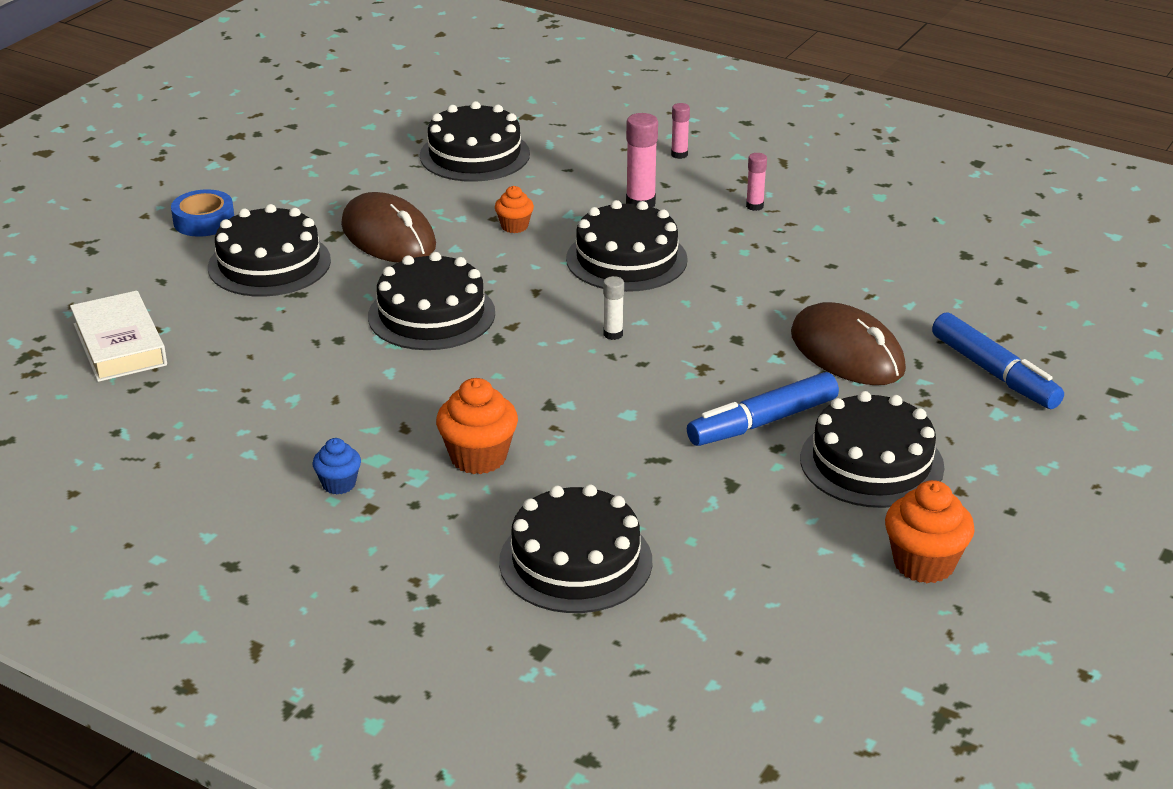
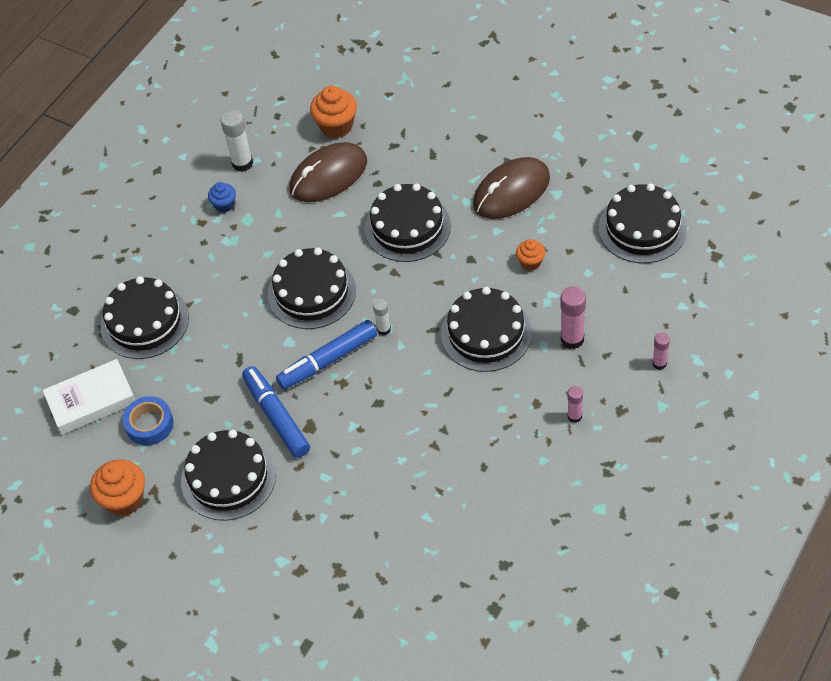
camera: 95 degrees right, 20 degrees up
(120, 344) = (371, 80): white book -> white book (91, 401)
(204, 221) = (526, 90): blue tape -> blue tape (149, 424)
(250, 468) = (242, 163): none -> white glue stick
(269, 264) = (470, 133): black cake -> black cake (311, 292)
(478, 457) = (246, 267): orange cupcake -> orange cupcake (336, 126)
(847, 352) = (360, 471): brown mouse -> brown mouse (328, 176)
(994, 373) = (332, 565): blue marker -> blue marker (328, 360)

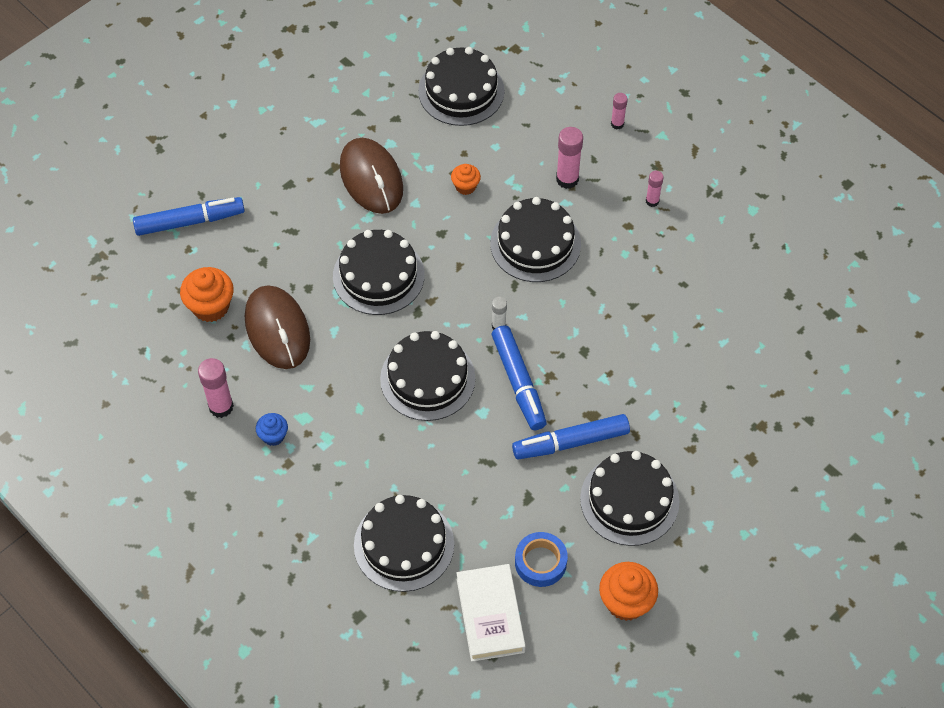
camera: 80 degrees left, 5 degrees up
(242, 163) = (221, 407): white glue stick -> pink glue stick
(416, 86) = (189, 221): none -> blue marker

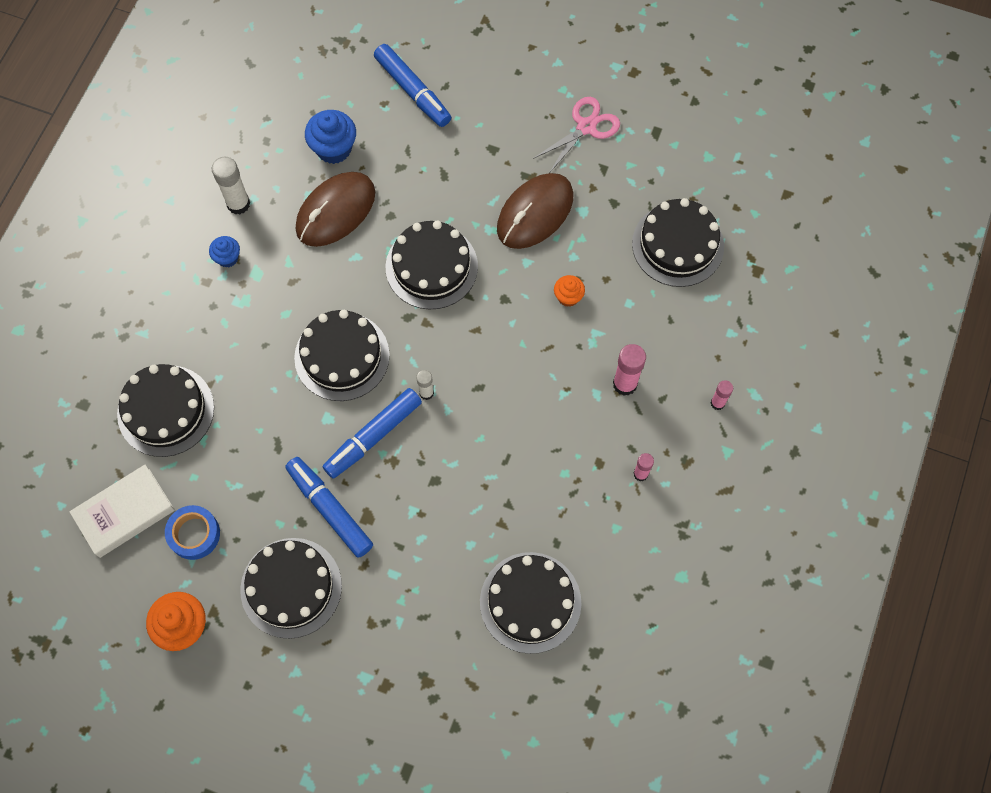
camera: 65 degrees right, 10 degrees up
(210, 306) = (334, 148): orange cupcake -> blue cupcake
(221, 407) = (238, 204): pink glue stick -> white glue stick
(310, 108) = (586, 127): none -> pink scissors
(535, 243) = (535, 386): black cake -> black cake (530, 602)

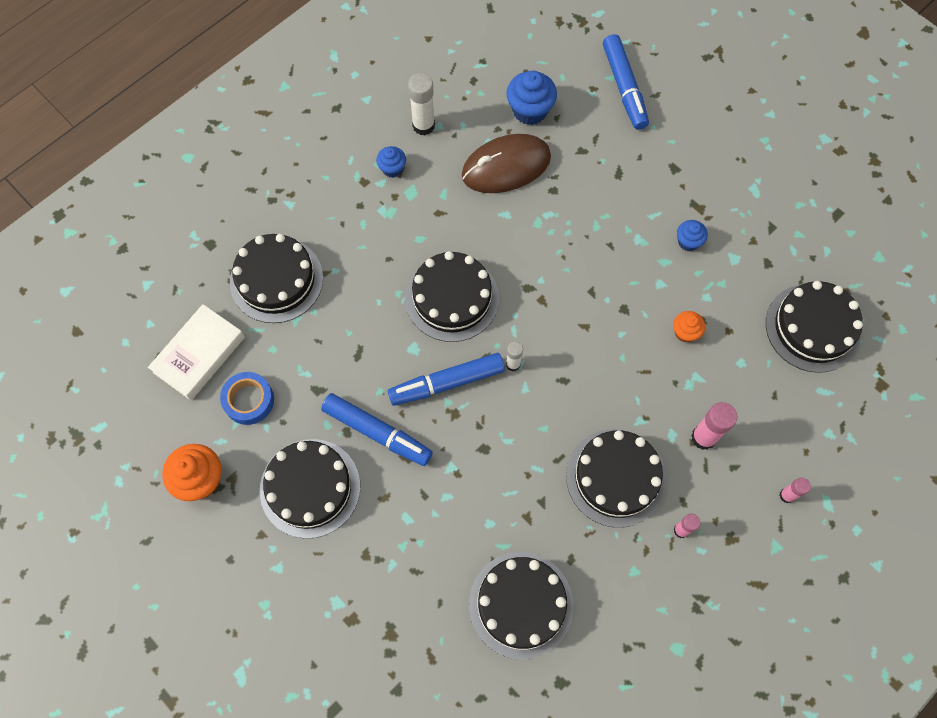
camera: 25 degrees right, 0 degrees up
(125, 513) = (199, 355): white book -> white book turned 45 degrees counterclockwise
(330, 509) = (377, 432): blue marker -> blue marker turned 135 degrees clockwise
(431, 267) = (570, 251): black cake -> black cake (616, 477)
(535, 213) = (688, 242): brown mouse -> blue cupcake
(586, 127) = (772, 183): pink scissors -> none

